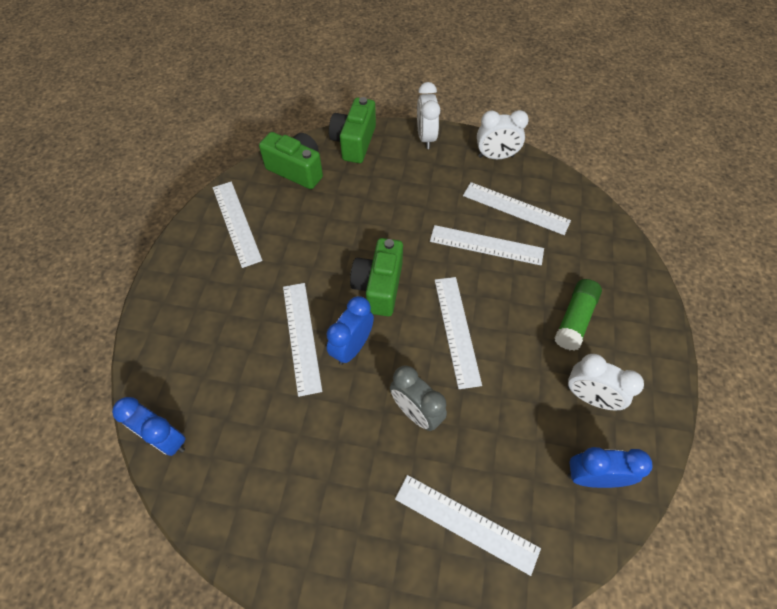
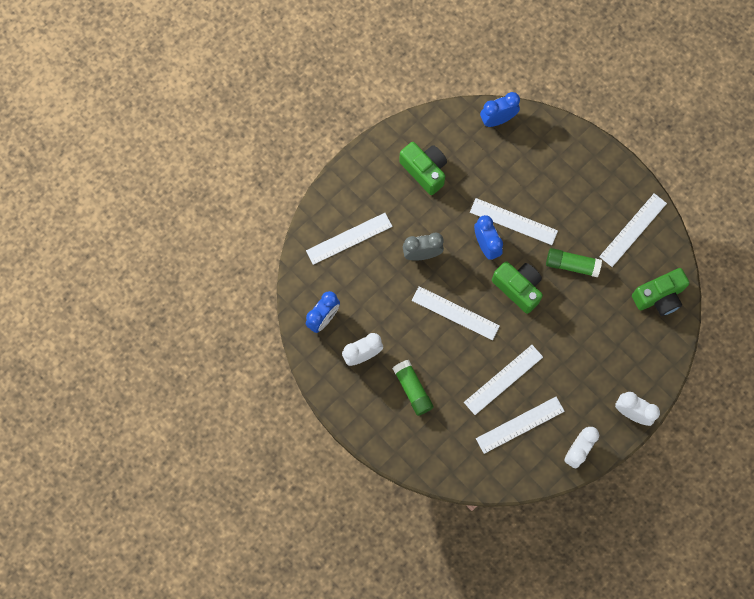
camera: 125 degrees right, 15 degrees up
(236, 223) = (633, 230): white ruler -> white ruler turned 60 degrees counterclockwise
(315, 253) = (572, 265): none -> green glue stick
(354, 142) = (661, 355): green camera -> green camera (424, 171)

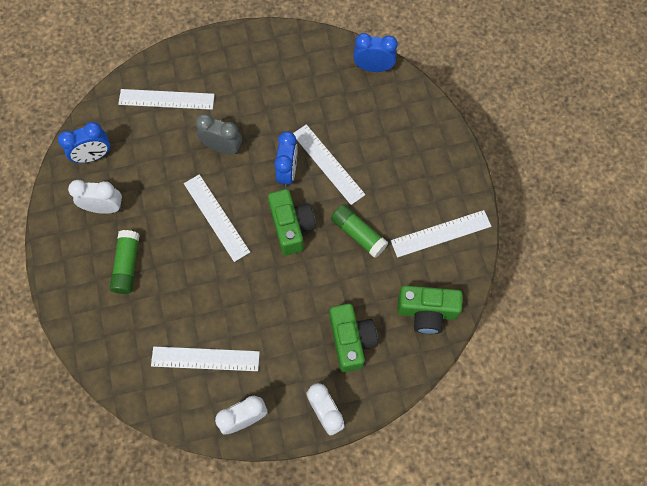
camera: 30 degrees right, 5 degrees down
(424, 171) = (275, 77): green camera -> green camera (351, 340)
(503, 379) = (219, 305): white ruler -> none

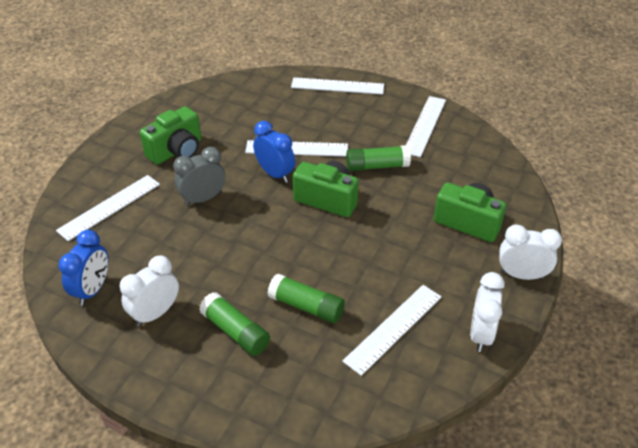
camera: 50 degrees left, 25 degrees down
(180, 291) = (306, 306): none -> green glue stick
(216, 217) = (262, 240): white ruler -> white ruler (337, 86)
(373, 67) = (247, 83): blue clock -> none
(426, 312) = (484, 168): green camera -> green camera (177, 151)

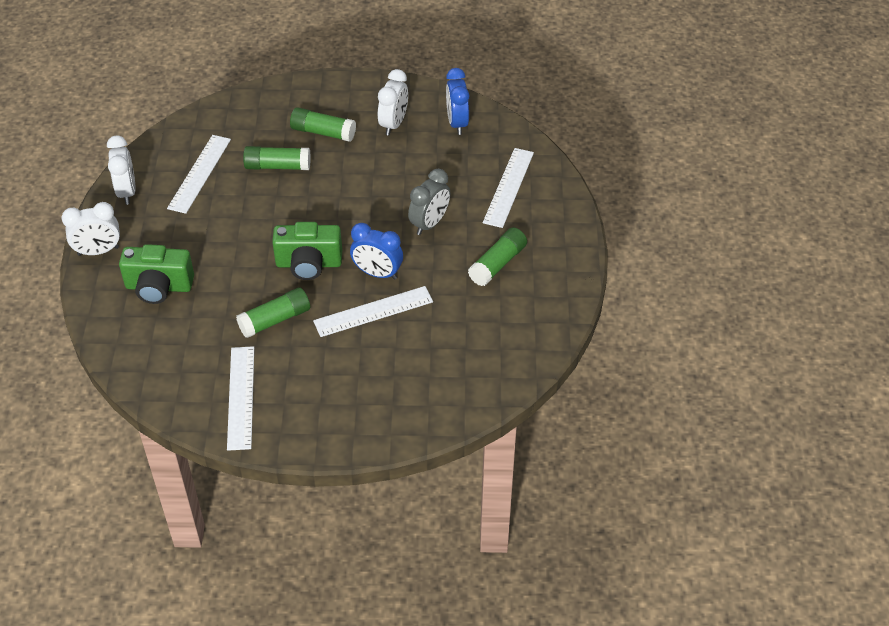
camera: 155 degrees right, 5 degrees up
(177, 151) = (498, 264): green camera -> green glue stick
(337, 86) = (377, 424): white ruler -> none

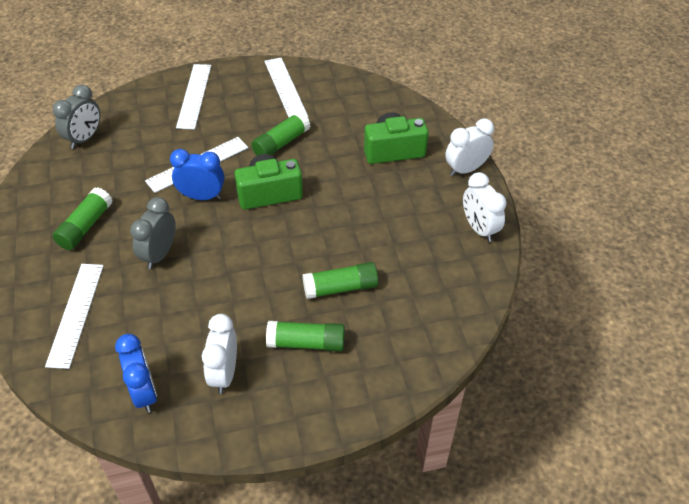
camera: 165 degrees right, 0 degrees up
(199, 173) = (419, 262): white ruler -> white ruler (194, 96)
(495, 370) = (84, 138): none -> grey clock

